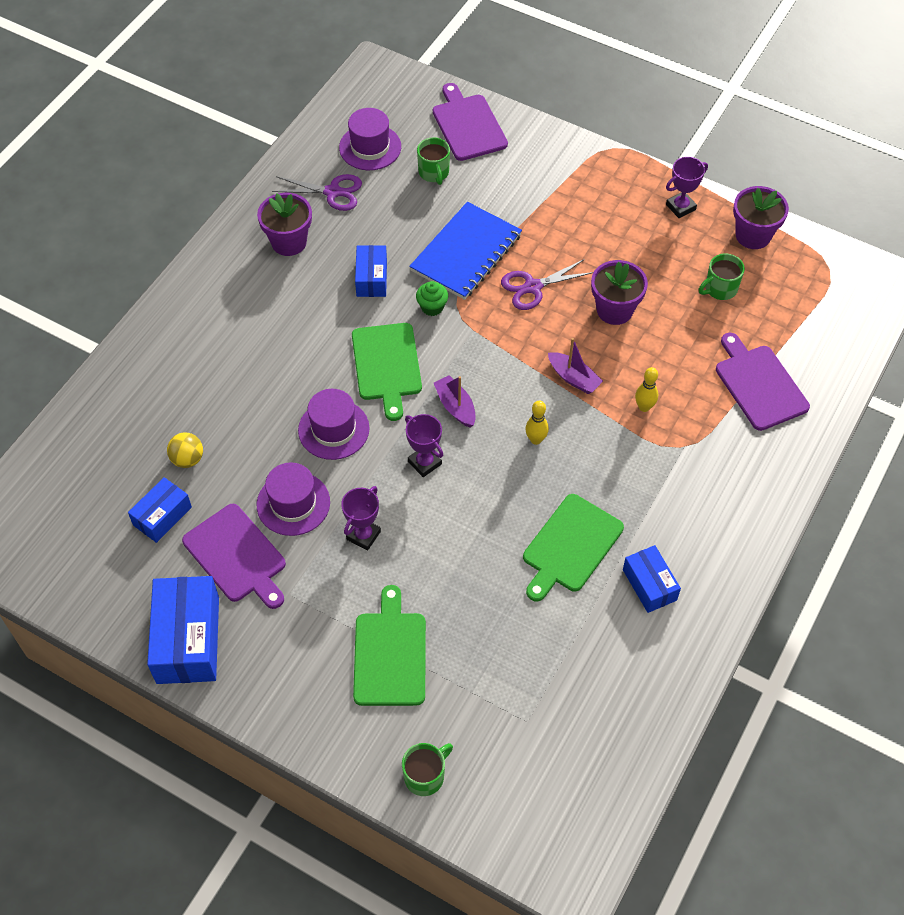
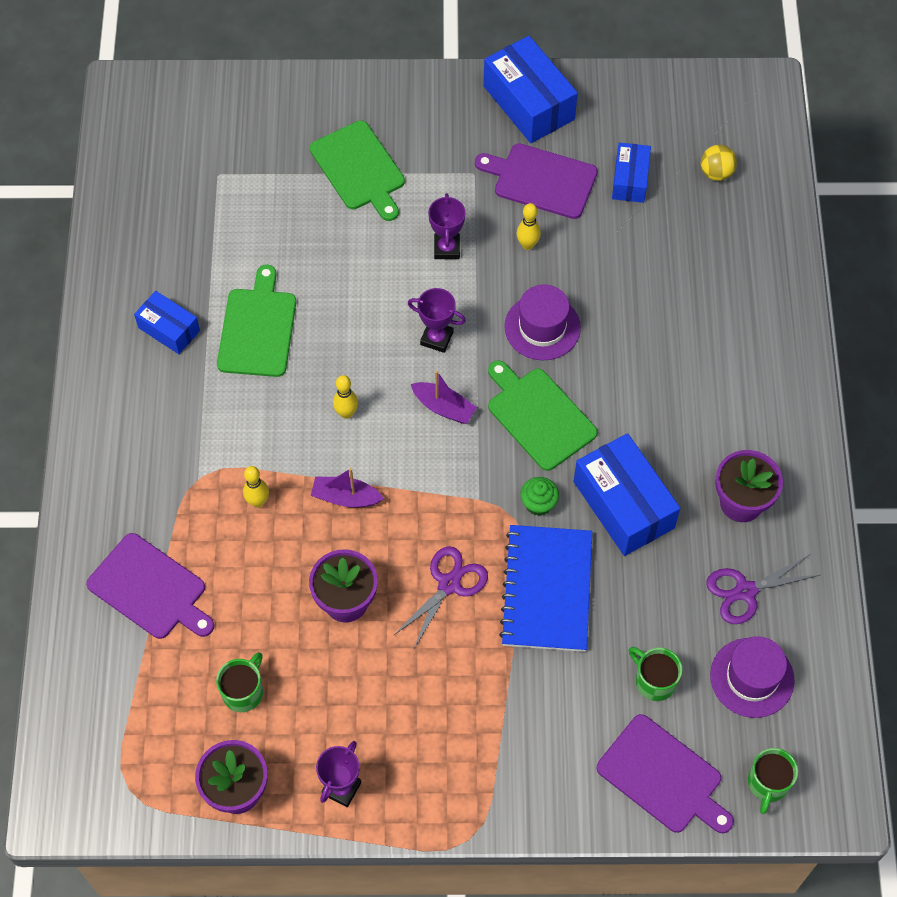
camera: 150 degrees right, 5 degrees up
(187, 459) = (650, 236): yellow ball -> yellow ball (716, 173)
(293, 503) = (527, 245): purple hat -> yellow bowling pin
(371, 278) = (623, 505): blue box -> blue box, size x1.71
(425, 776) = (275, 101): green mug -> green mug (768, 783)

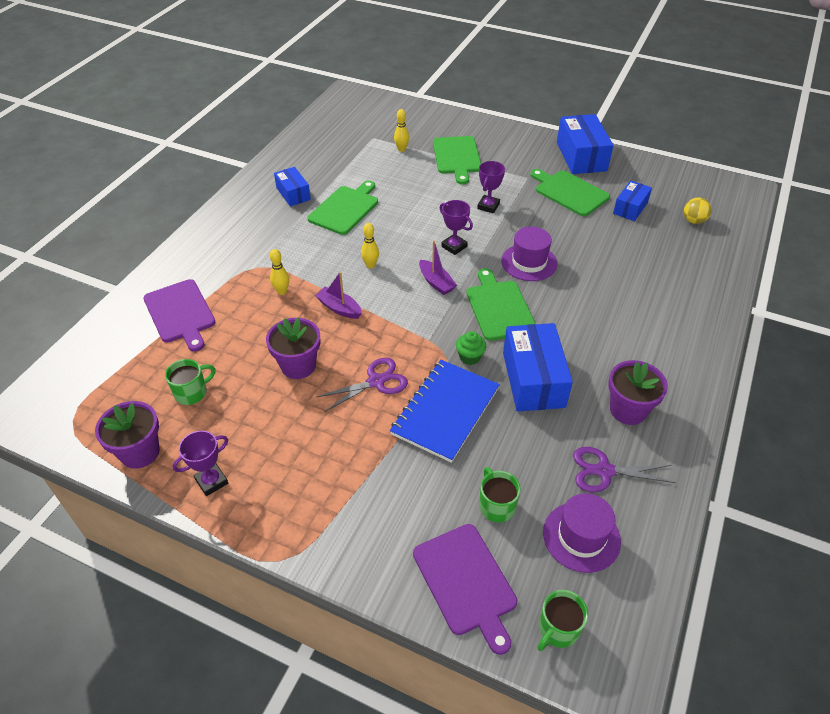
camera: 25 degrees right, 15 degrees down
(527, 245) = (542, 219): yellow bowling pin -> yellow bowling pin (401, 149)
(541, 180) = (569, 192): purple cutting board -> green cutting board

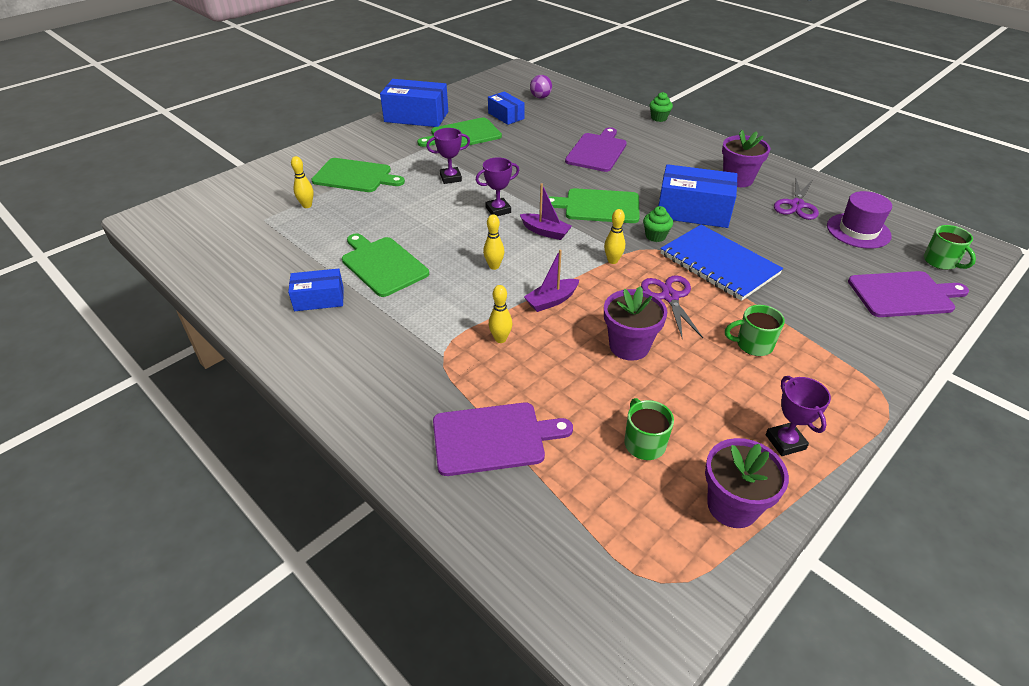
camera: 70 degrees left, 5 degrees down
(413, 334) = (612, 261): none -> yellow bowling pin
(436, 282) = (545, 232): purple boat -> purple boat turned 45 degrees clockwise
(488, 206) = (450, 178): purple trophy -> purple trophy turned 60 degrees counterclockwise
(496, 506) = (827, 262): green mug -> green mug (753, 345)
(529, 262) = (546, 177): purple hat -> none
(606, 286) = (597, 151): none -> purple cutting board
(693, 221) = (540, 97): yellow ball -> purple ball
(726, 321) = (659, 118): none -> green cupcake

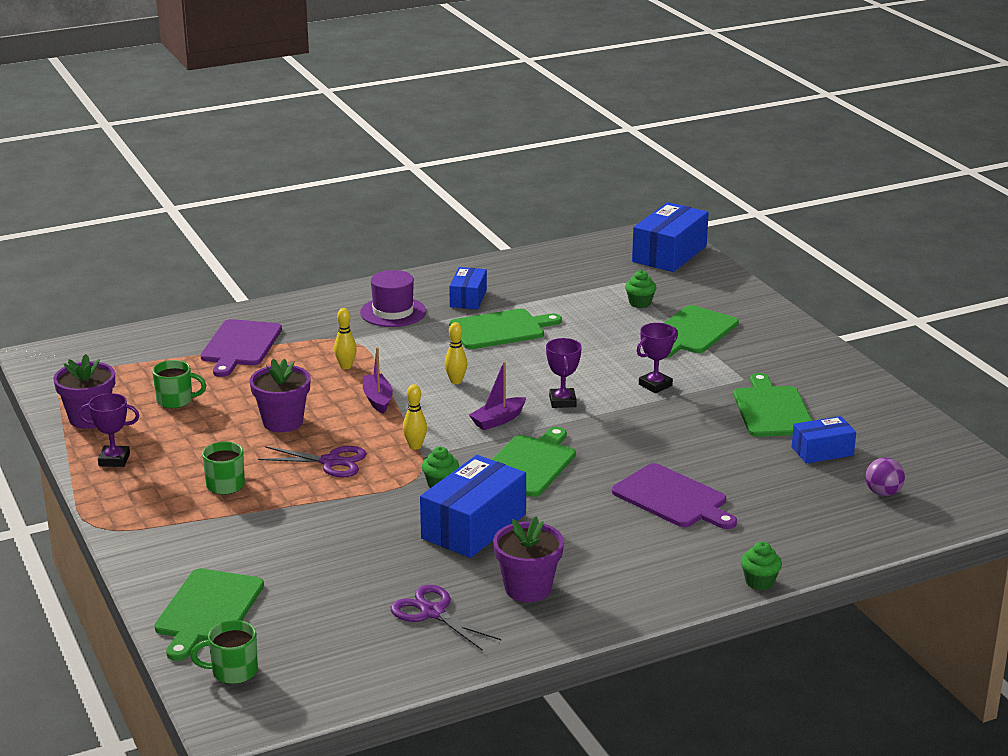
camera: 110 degrees right, 15 degrees down
(307, 205) = (640, 303): yellow bowling pin -> green cupcake
(416, 117) = (846, 386): blue box -> blue box (669, 254)
(450, 178) = (655, 385): purple trophy -> purple trophy turned 45 degrees clockwise
(719, 264) = (358, 508): blue notebook -> none
(858, 231) = (341, 637): purple hat -> purple hat (393, 312)
(903, 294) = (208, 610): purple cutting board -> green cutting board

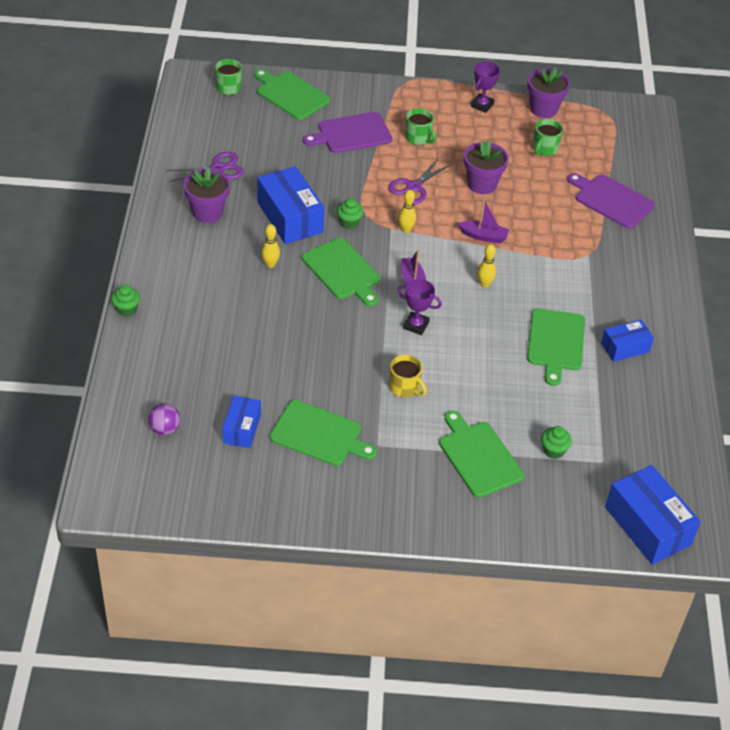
camera: 115 degrees right, 20 degrees up
(346, 366) = (545, 239): yellow bowling pin -> yellow bowling pin (270, 264)
(393, 312) = (623, 295): purple hat -> none
(468, 298) = (625, 347): blue box -> blue box turned 60 degrees counterclockwise
(655, 385) = (405, 387): purple trophy -> yellow mug
(672, 498) = (248, 318): purple cutting board -> purple cutting board (351, 133)

